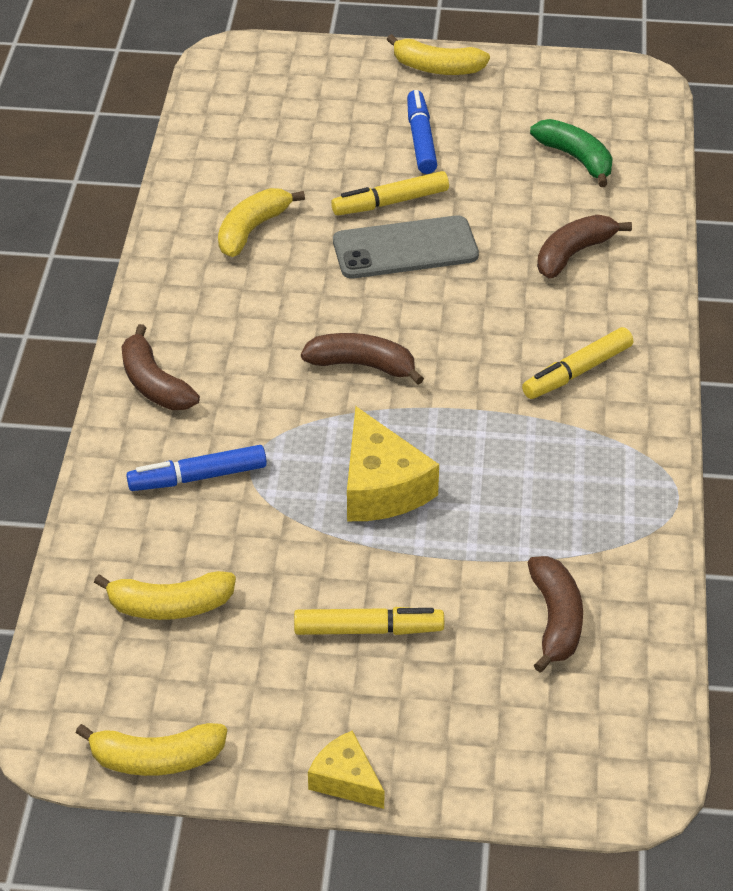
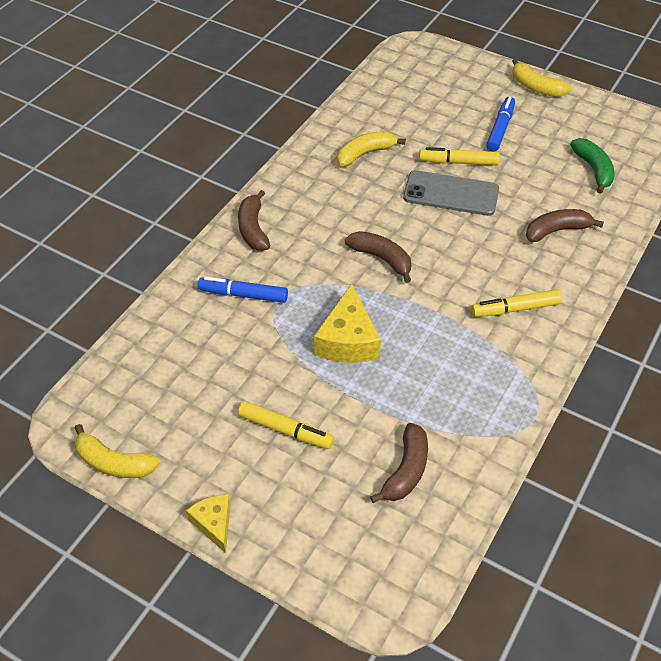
camera: 25 degrees right, 5 degrees up
(170, 606) = (179, 369): yellow banana -> none

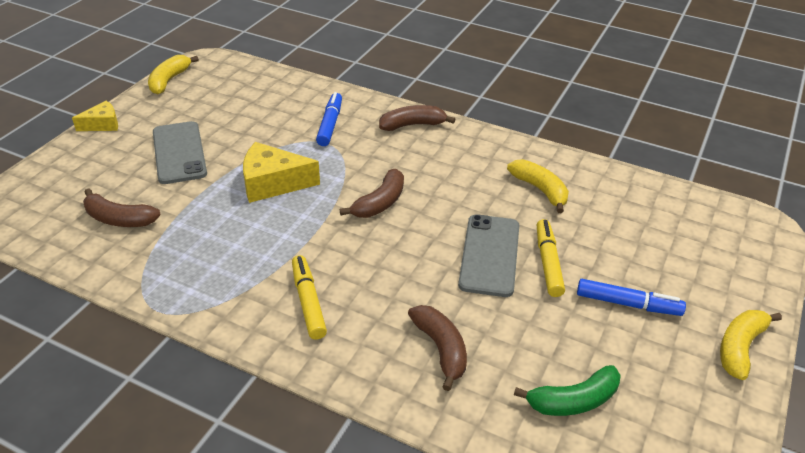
camera: 85 degrees right, 10 degrees down
(285, 430) = (179, 153): yellow marker -> grey phone

